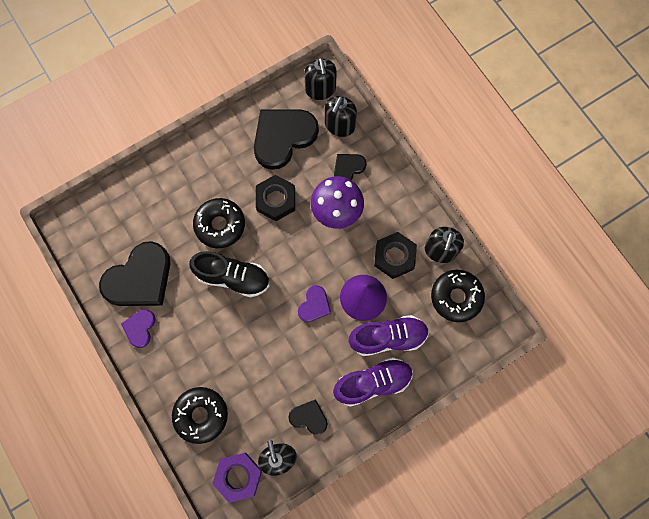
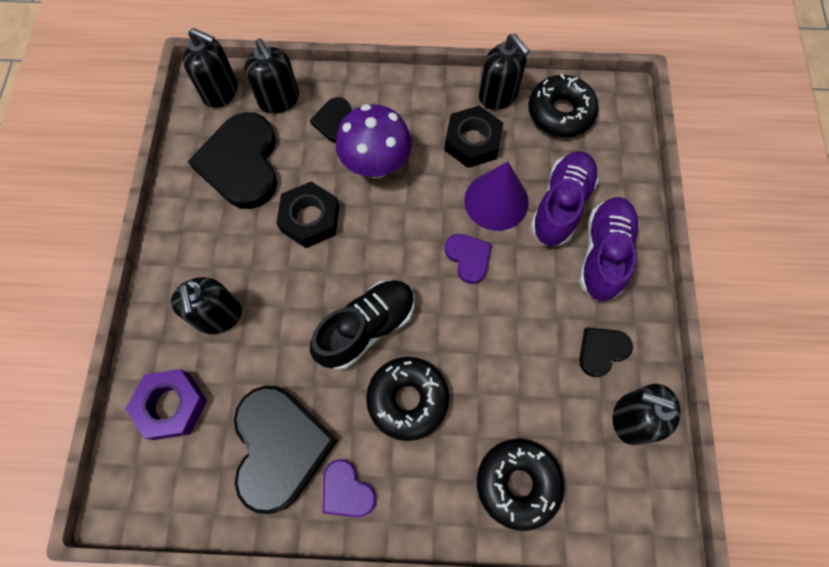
camera: 55 degrees left, 5 degrees down
(186, 195) = (218, 316): none -> black soap dispenser
(220, 225) = (289, 301): black donut -> black donut (407, 399)
(238, 476) = (627, 486): purple nut -> purple nut (171, 405)

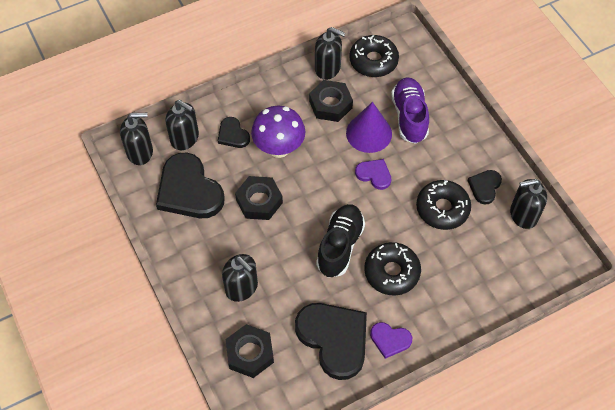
camera: 30 degrees left, 10 degrees down
(171, 405) = (250, 353): purple nut -> black nut
(517, 483) = (483, 282): black donut -> black donut (442, 209)
(603, 254) = (452, 132): purple shoe -> none

